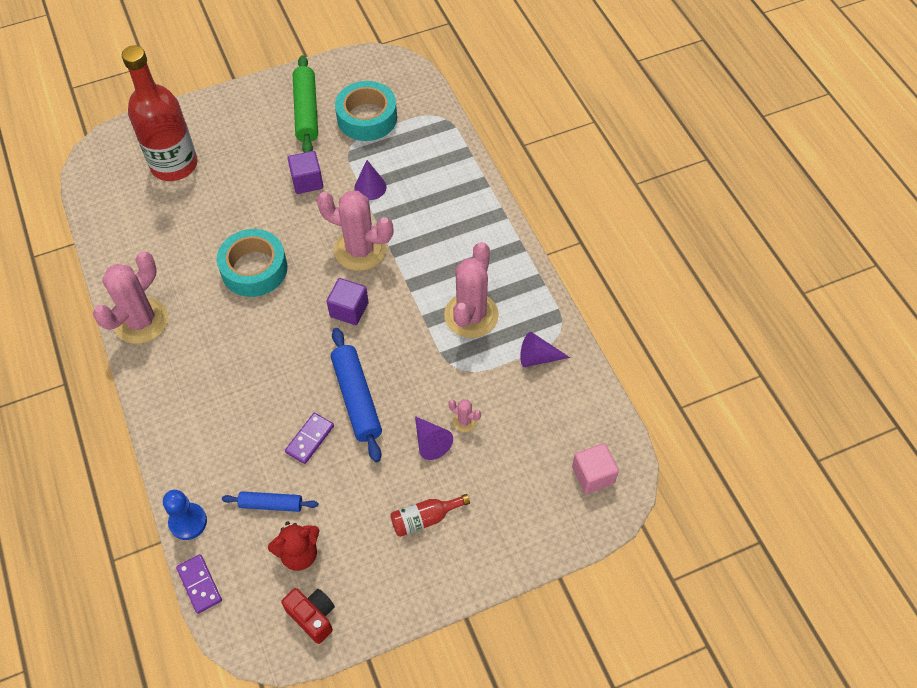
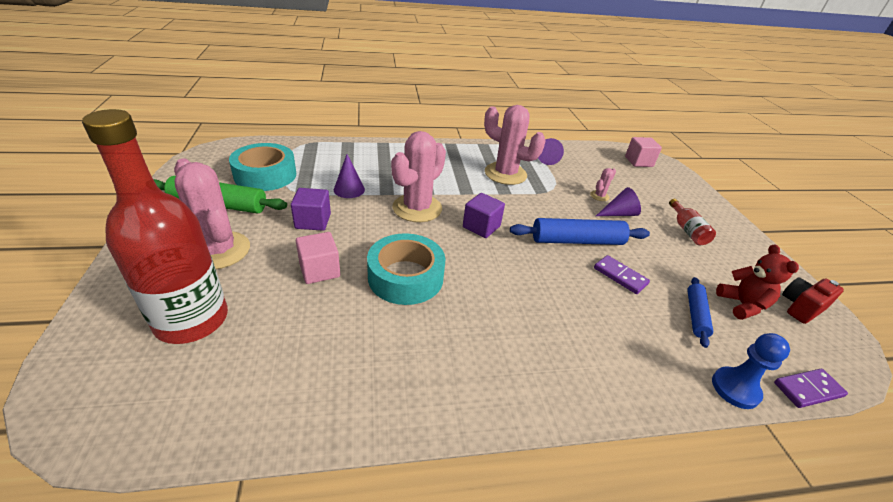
camera: 80 degrees left, 20 degrees down
(141, 321) = (441, 396): pink cactus -> pink cactus (218, 250)
(244, 211) = (320, 270): none -> pink cube

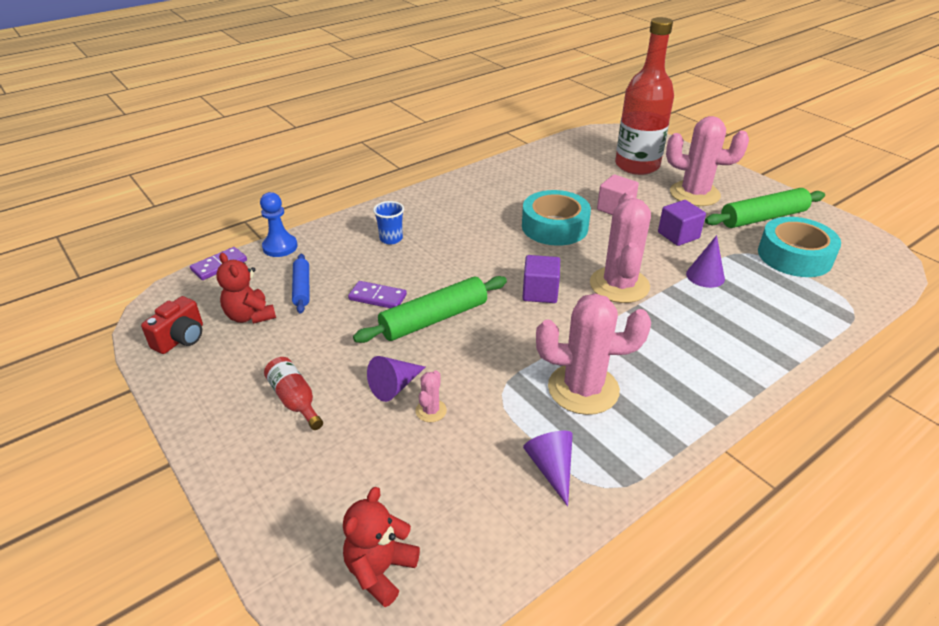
camera: 155 degrees right, 0 degrees up
(577, 241) = (434, 319): blue rolling pin -> green rolling pin
(591, 340) = (391, 239): none -> blue cup
(638, 162) = (380, 570): pink cube -> red teddy bear

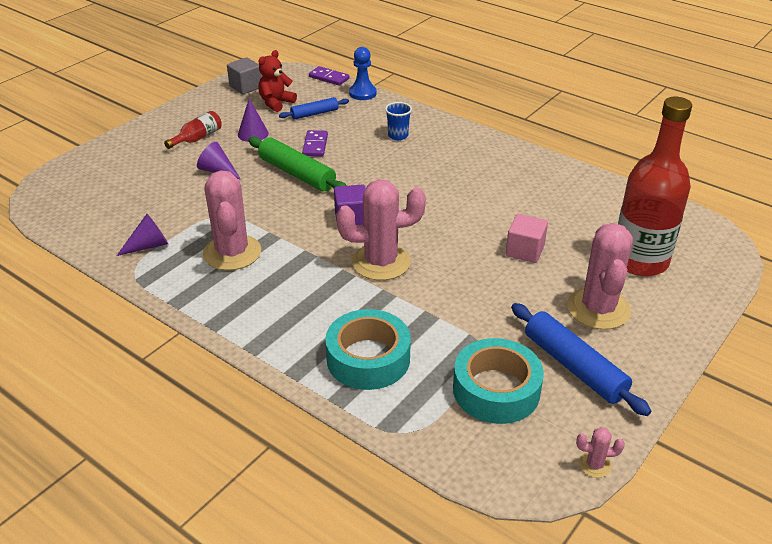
camera: 75 degrees right, 0 degrees up
(181, 339) = (246, 87): red camera -> grey cube
(380, 570) = (68, 194): red teddy bear -> none
(431, 411) = (196, 189): pink cactus -> pink cactus (594, 465)
(554, 227) = (465, 216): turquoise tape -> turquoise tape (368, 358)
(678, 235) = (493, 297): purple cube -> none
(705, 276) = (421, 318): purple cone -> purple cone (253, 134)
(763, 218) = (574, 367): green rolling pin -> blue rolling pin

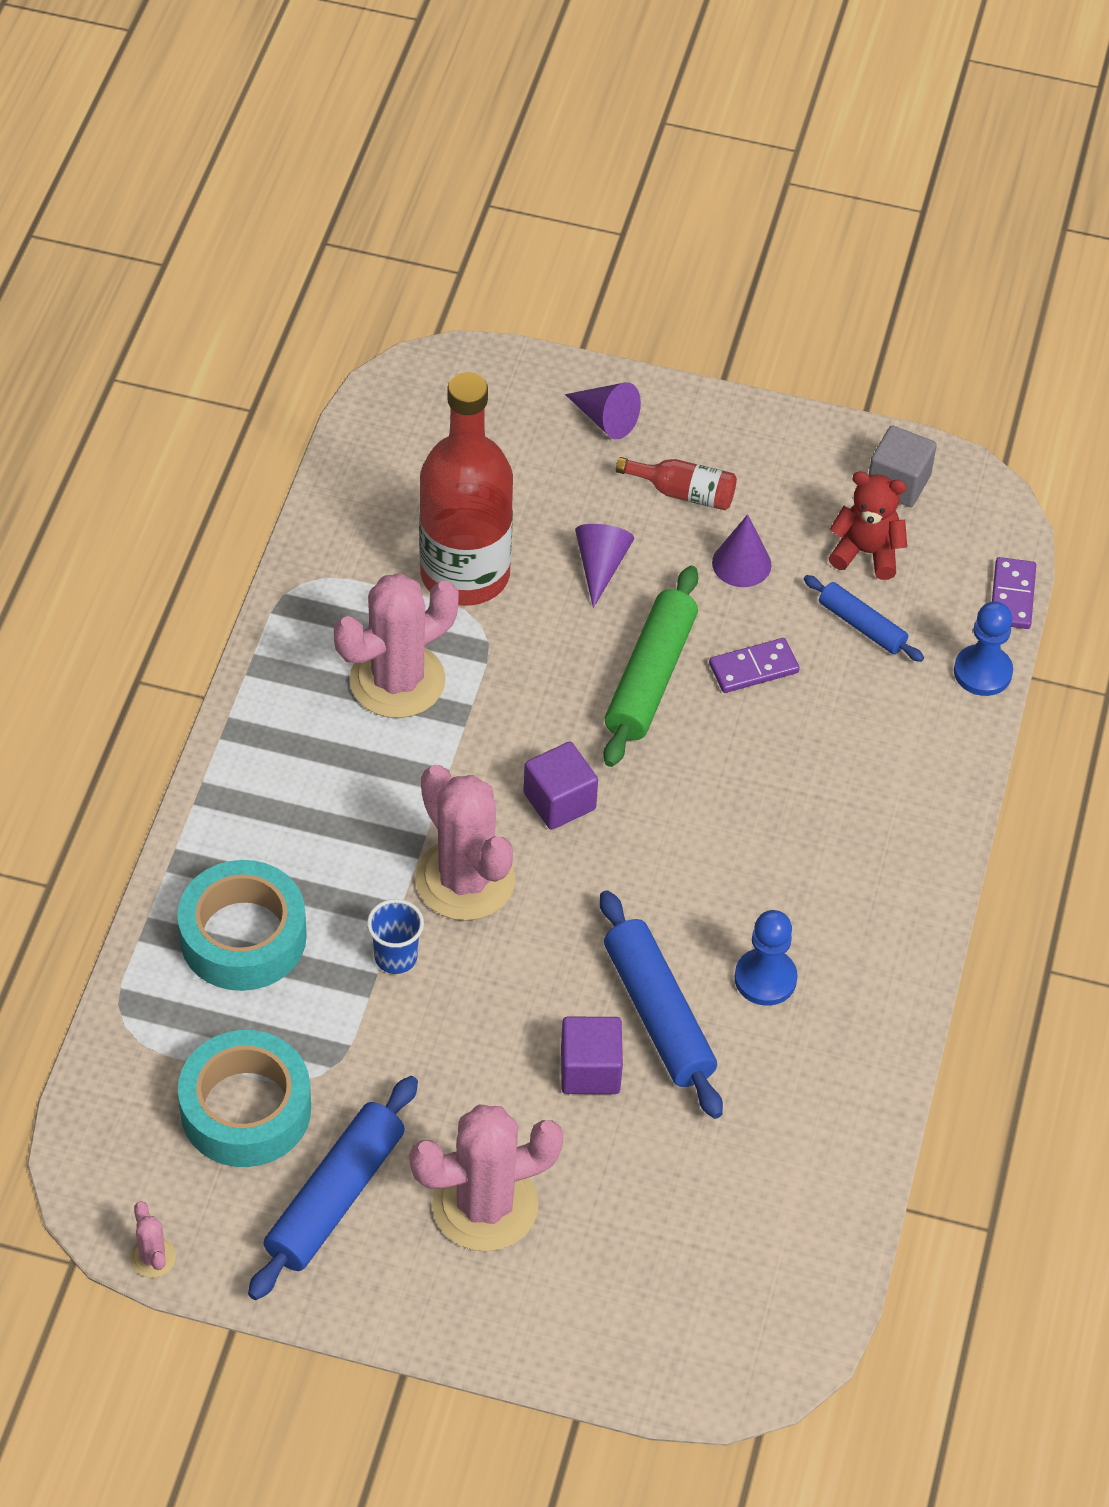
camera: 65 degrees right, 15 degrees up
(148, 246) = (364, 571): purple cone -> purple cone (605, 419)
(398, 136) = (856, 780): blue cup -> blue cup (396, 957)
(495, 186) = (765, 978): none -> blue pawn
(500, 221) = (658, 1014): none -> blue rolling pin
(525, 251) = (590, 1070): pink cube -> purple cube
(640, 261) = (643, 1245): red bottle -> red bottle (465, 574)

